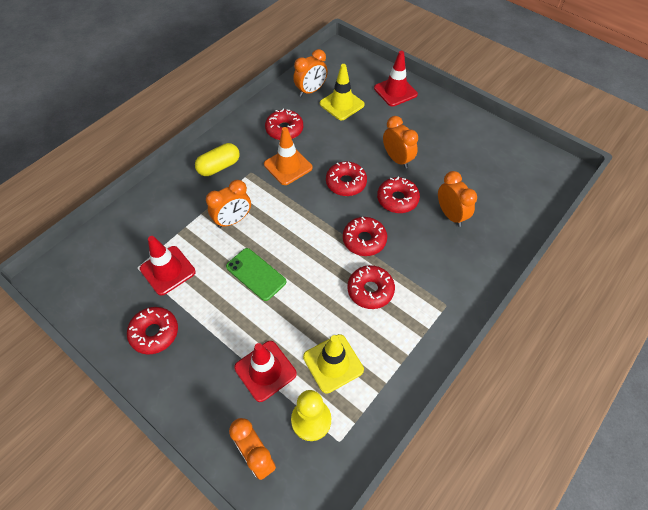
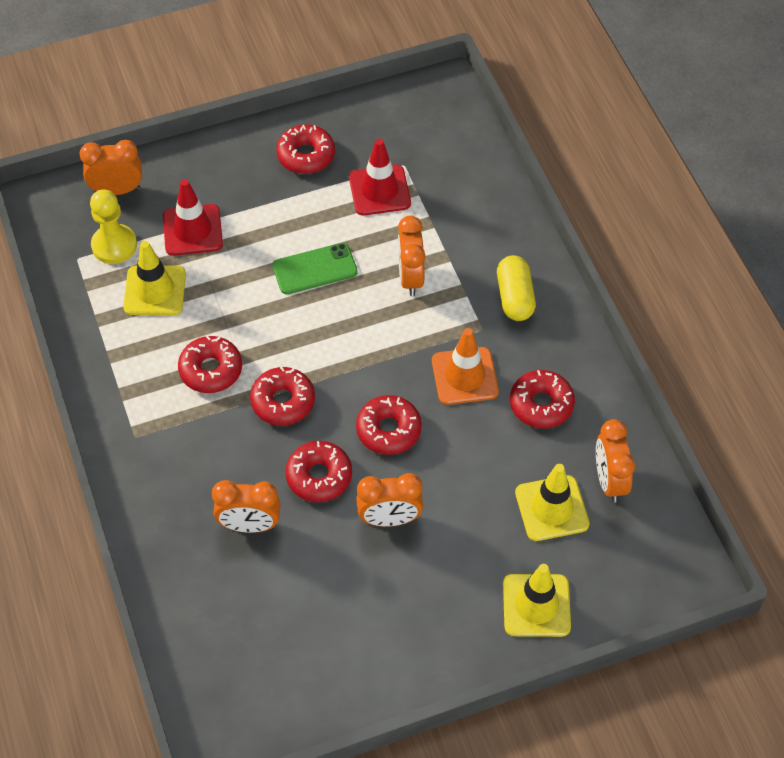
camera: 120 degrees right, 0 degrees up
(395, 91) = (536, 605): red traffic cone -> yellow traffic cone

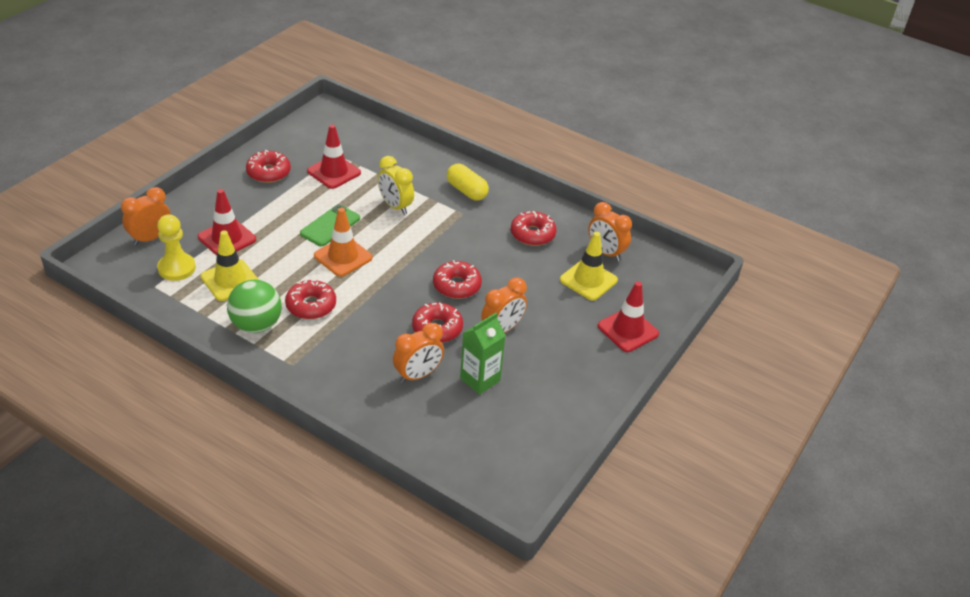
camera: 40 degrees left, 15 degrees down
(138, 365) = (256, 325): none -> green ball
(283, 401) = (376, 301): red donut -> none
(310, 570) = (480, 379): none -> green carton
(410, 278) = (395, 206): orange clock -> yellow clock
(464, 376) = (475, 240): orange traffic cone -> orange traffic cone (343, 257)
(536, 605) = (628, 330): yellow traffic cone -> red traffic cone

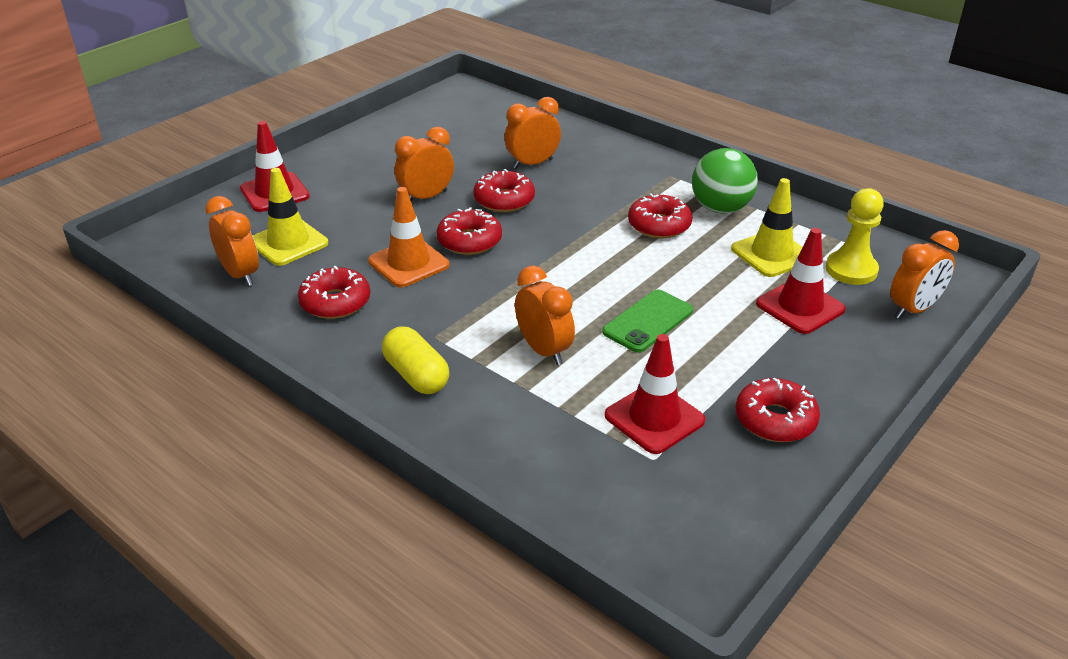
camera: 170 degrees left, 5 degrees down
(343, 257) = (624, 278): orange traffic cone -> orange traffic cone (408, 263)
(395, 206) = (544, 350): yellow clock -> orange clock
(480, 379) = (466, 159): green carton -> none

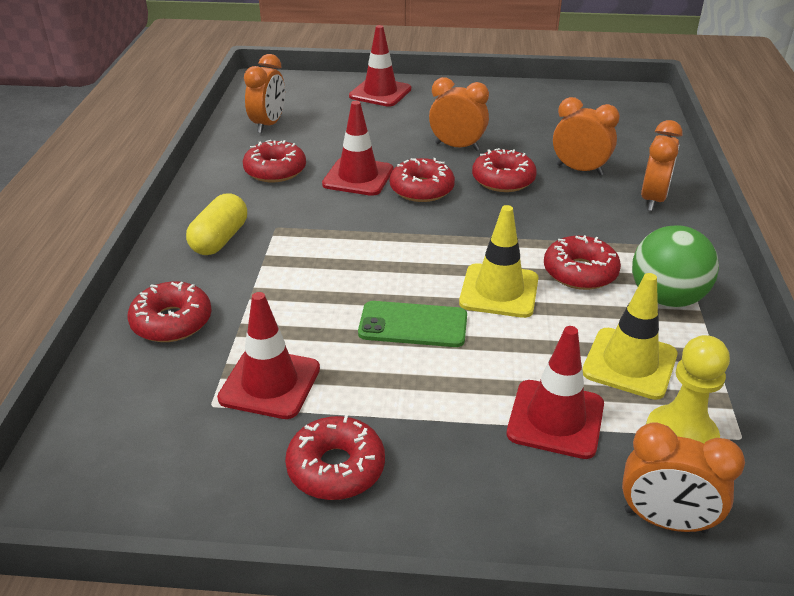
camera: 55 degrees right, 0 degrees up
(288, 243) = (326, 123): yellow traffic cone -> yellow traffic cone (499, 291)
(408, 263) = (358, 177): orange traffic cone -> red traffic cone
(518, 446) = (172, 322): none -> red donut
(544, 350) = (310, 285): orange clock -> orange clock (653, 200)

